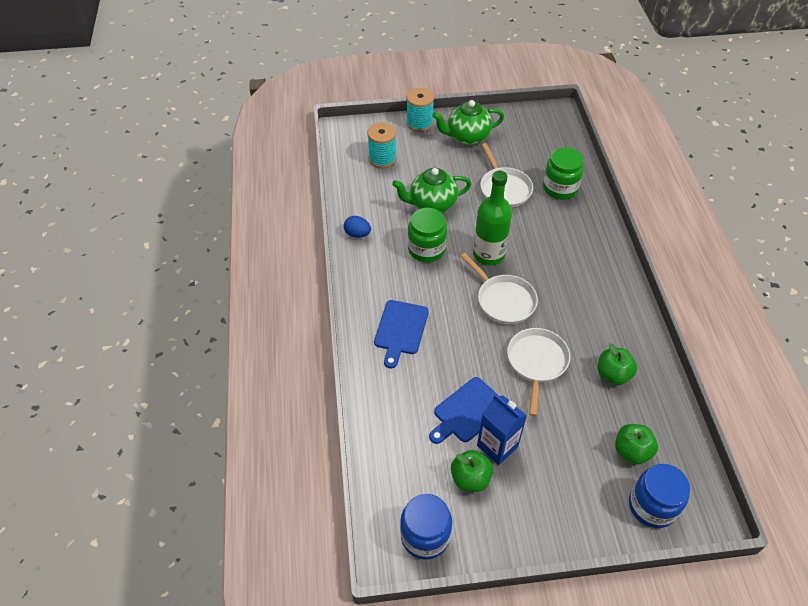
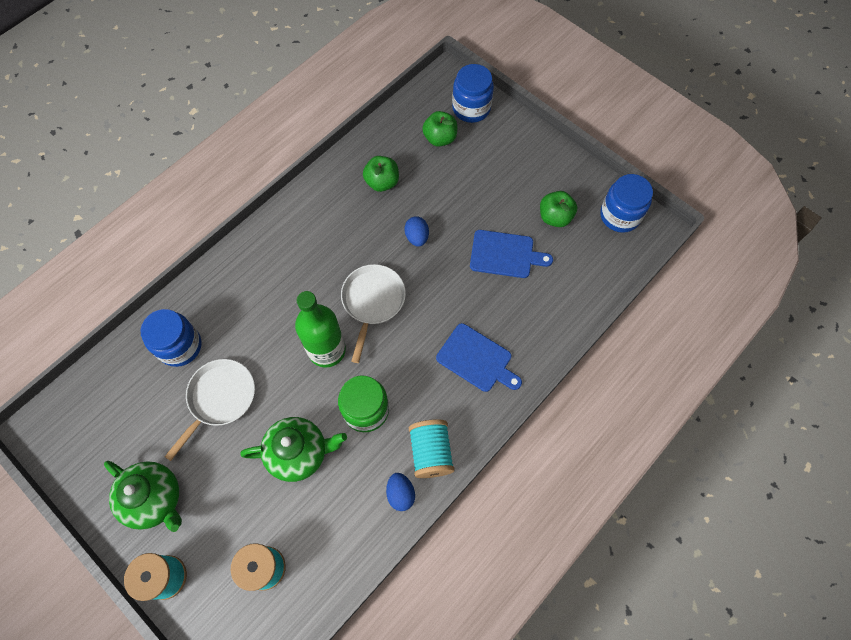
camera: 130 degrees left, 15 degrees up
(365, 263) = (431, 452): none -> turquoise spool
(400, 330) = (477, 359): blue cutting board -> blue cutting board turned 60 degrees clockwise
(431, 205) = (299, 453): green teapot -> green teapot turned 45 degrees counterclockwise
(497, 446) = (514, 217): blue carton -> none
(537, 363) = (417, 237): white pan -> blue egg
(560, 188) = (180, 346): green jar -> blue jar

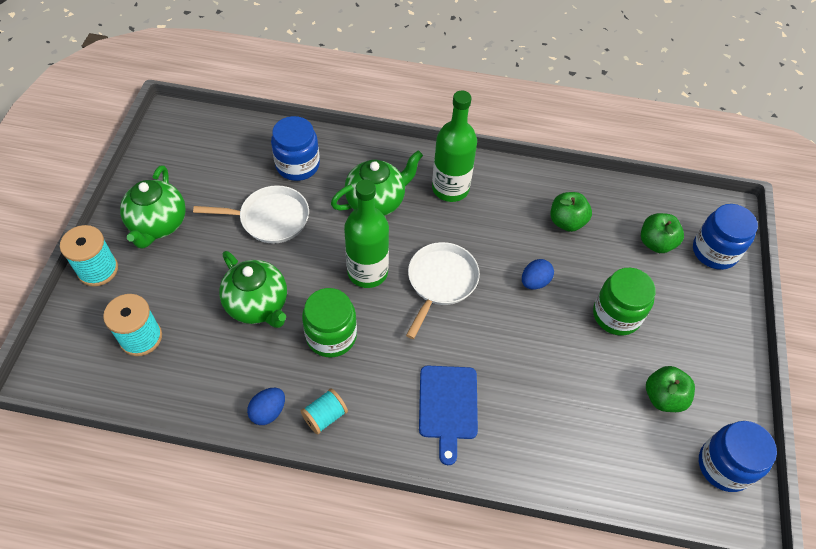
camera: 55 degrees right, 10 degrees down
(265, 304) = (376, 201): none -> green teapot
(293, 242) = (450, 188): none -> green bottle
(372, 302) = (440, 282): white pan -> white pan turned 45 degrees counterclockwise
(431, 452) = (325, 416): turquoise spool -> turquoise spool, size x0.66
(478, 203) = (616, 315): none -> green jar
(505, 254) = (581, 371): blue cutting board -> none

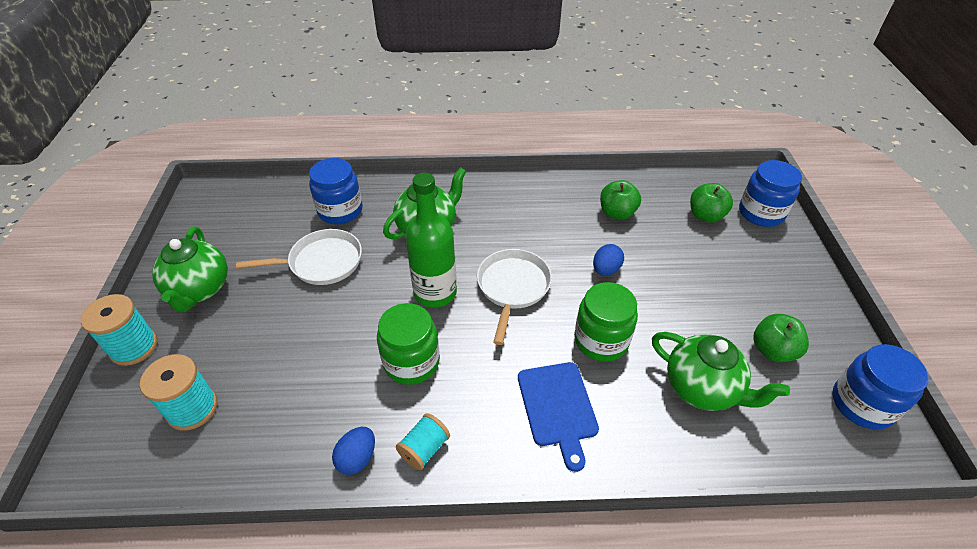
camera: 10 degrees left, 10 degrees down
(258, 305) = (324, 347): green teapot -> green teapot (702, 388)
(450, 188) = (497, 205): green bottle -> none
(616, 315) = (695, 284): green jar -> green jar (601, 340)

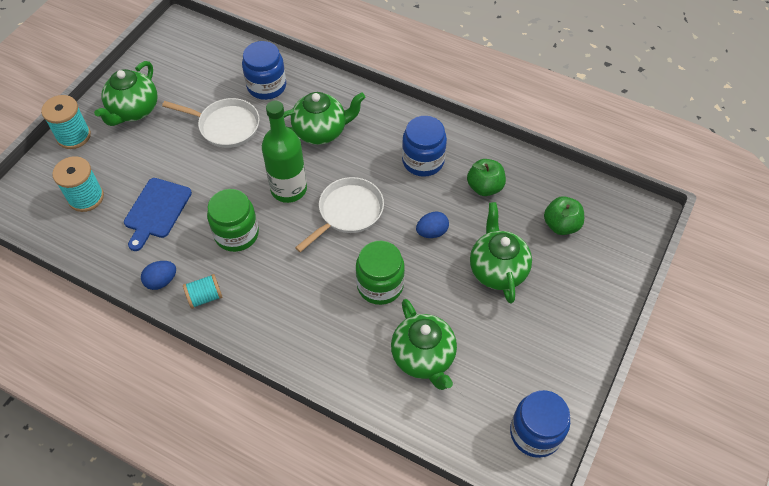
camera: 30 degrees right, 10 degrees up
(558, 407) = (310, 316): blue cutting board -> blue cutting board (156, 211)
(690, 275) = (497, 270): none -> green teapot
(761, 213) = (615, 246): blue jar -> blue jar (423, 161)
(772, 350) = (505, 360): green apple -> none

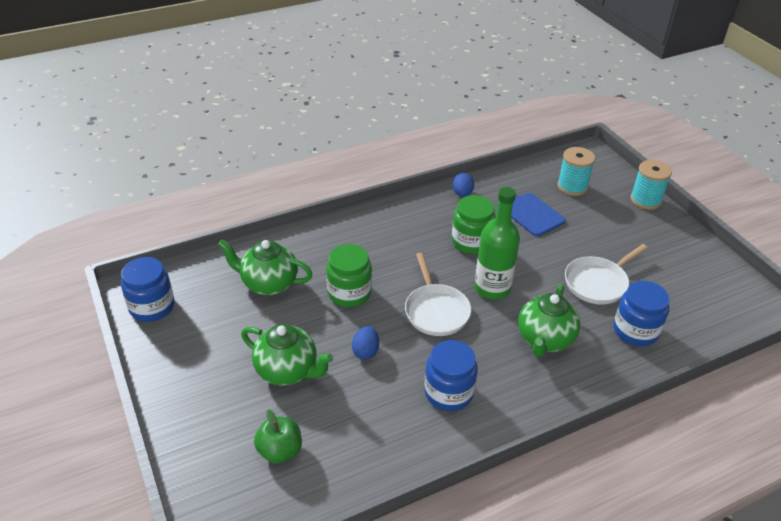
camera: 125 degrees right, 15 degrees down
(134, 111) = (655, 239): green teapot -> none
(205, 297) = (429, 207): turquoise spool -> none
(484, 187) = (377, 420): green apple -> none

